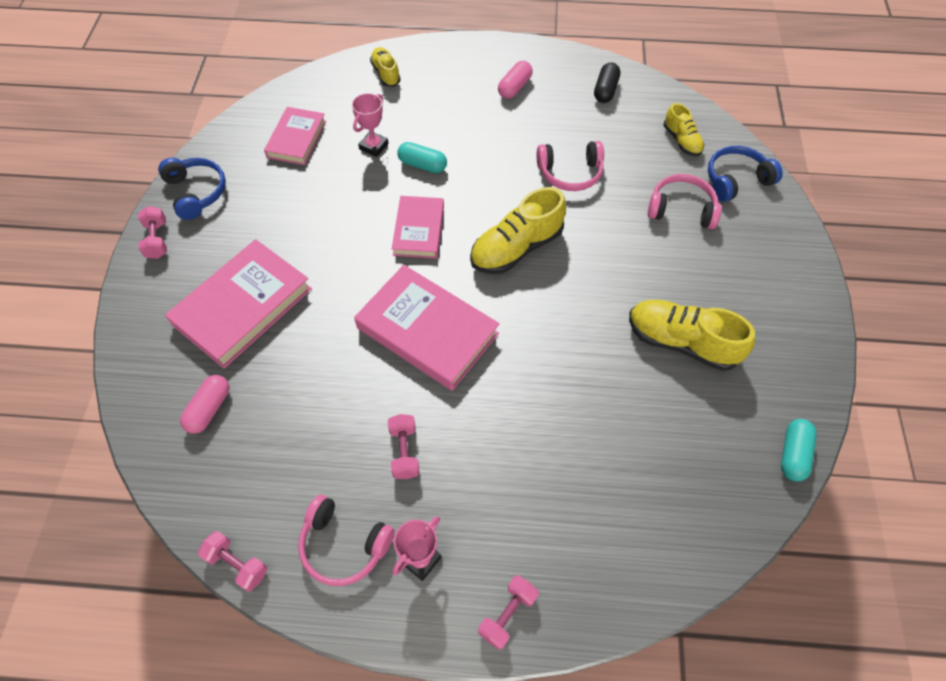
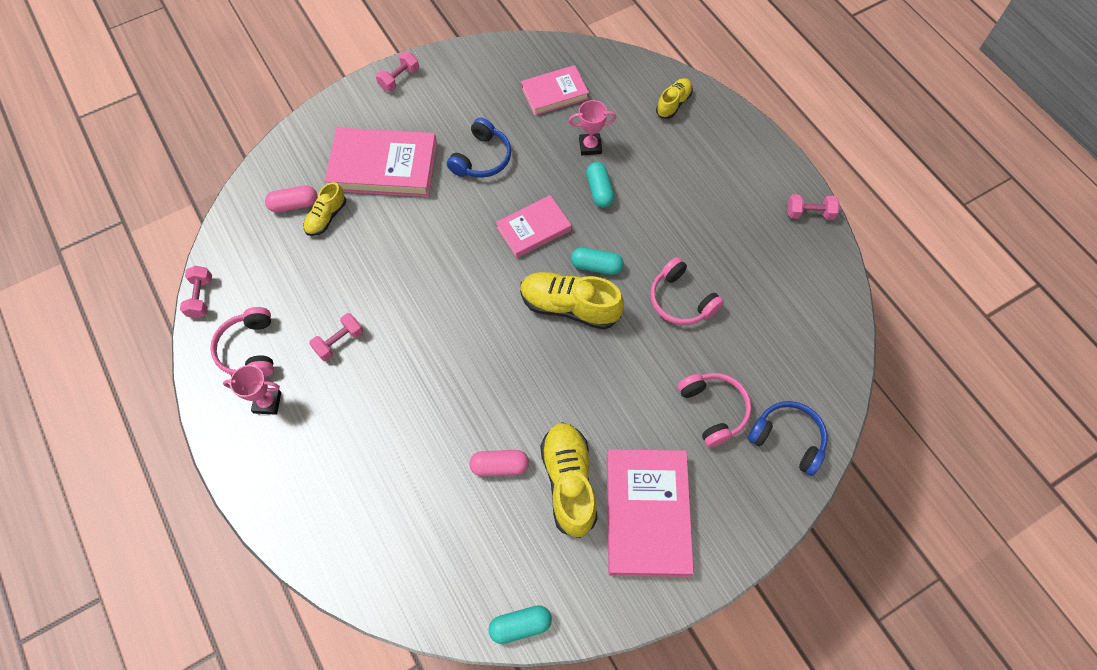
camera: 55 degrees right, 5 degrees up
(196, 192) = (456, 70): blue headphones -> blue headphones (482, 158)
(427, 331) = (447, 293): pink book -> pink book (647, 514)
(493, 208) = (596, 266): none -> turquoise capsule
(507, 614) = (261, 482): pink dumbbell -> pink dumbbell (809, 213)
(514, 87) = (742, 202): pink capsule -> pink capsule (499, 466)
(605, 90) = (804, 273): black capsule -> none
(681, 141) = (797, 368): yellow shoe -> yellow shoe (326, 217)

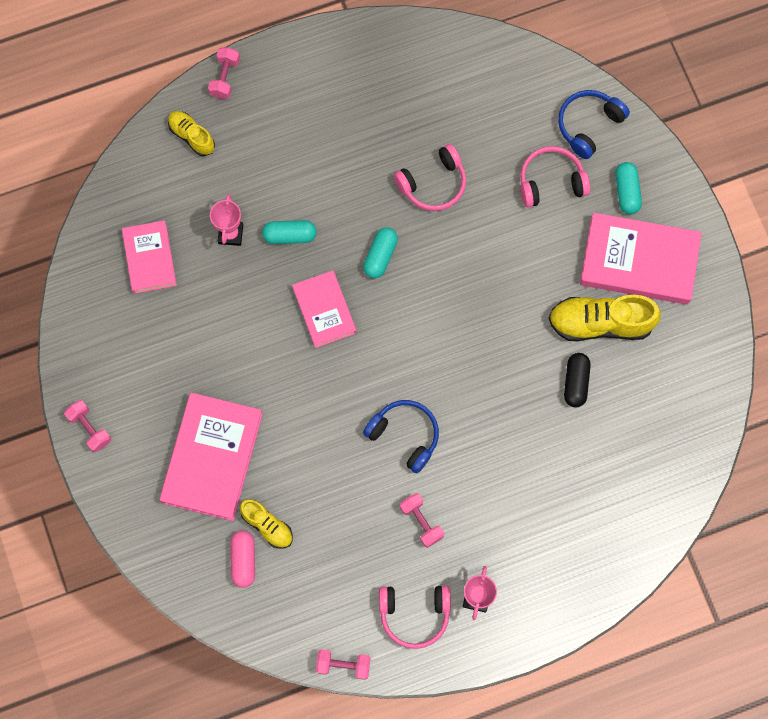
camera: 80 degrees left, 10 degrees up
(482, 158) = (223, 350): blue headphones -> blue headphones (404, 436)
(499, 466) = (575, 382): pink capsule -> black capsule
(520, 625) = (719, 386): turquoise capsule -> turquoise capsule (626, 192)
(569, 307) = (421, 290): yellow shoe -> none
(809, 213) = (357, 39): pink dumbbell -> pink dumbbell (225, 78)

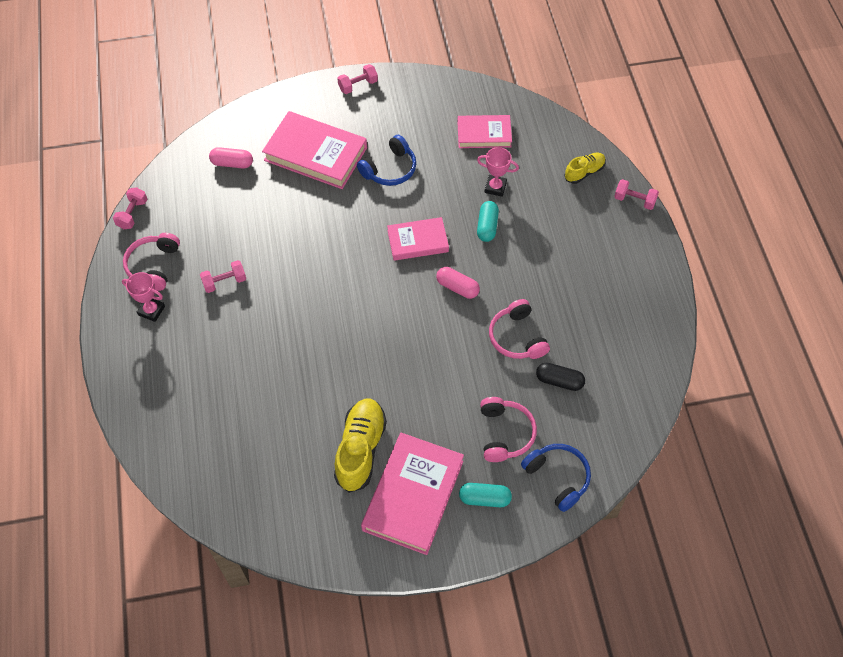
camera: 100 degrees right, 15 degrees down
(267, 525) = (253, 181): yellow shoe -> none
(380, 256) = (457, 287): turquoise capsule -> pink capsule
(404, 436) = (298, 281): blue headphones -> blue headphones (390, 169)
(575, 382) = (311, 418): black capsule -> black capsule (559, 381)

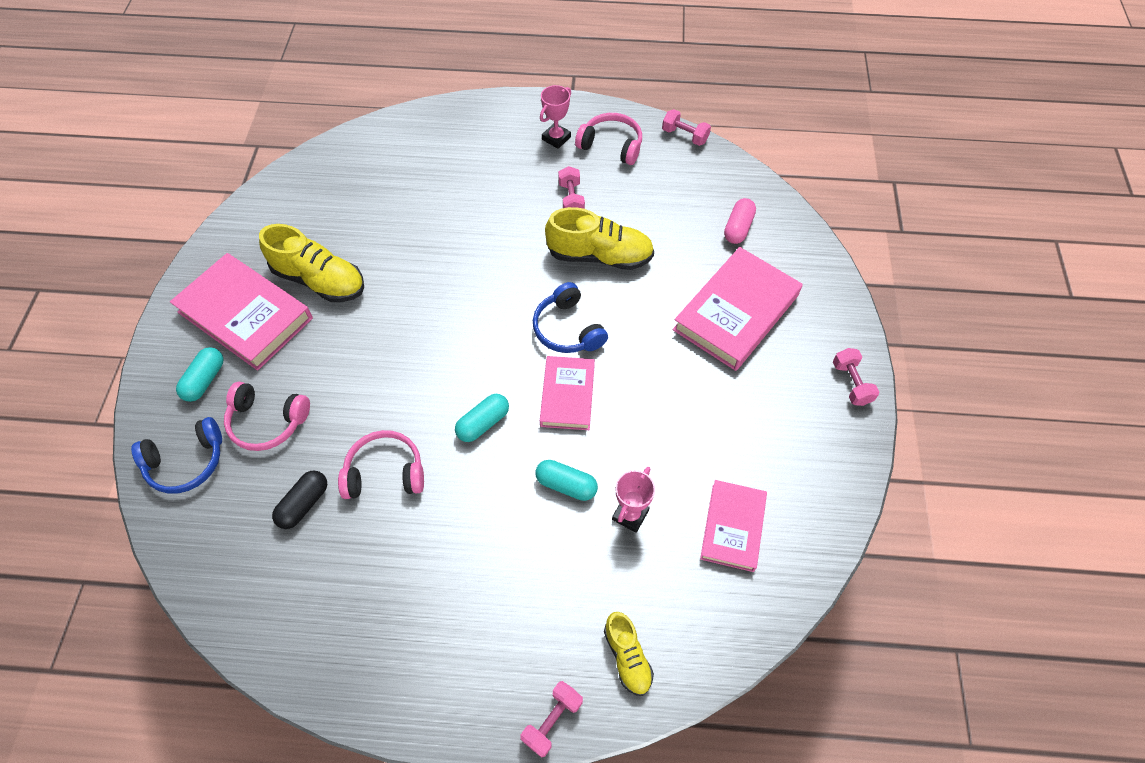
camera: 105 degrees right, 0 degrees up
(282, 248) = (599, 256): none -> yellow shoe
(390, 169) = (693, 390): blue headphones -> blue headphones (568, 329)
(457, 287) = (483, 423): pink capsule -> turquoise capsule

